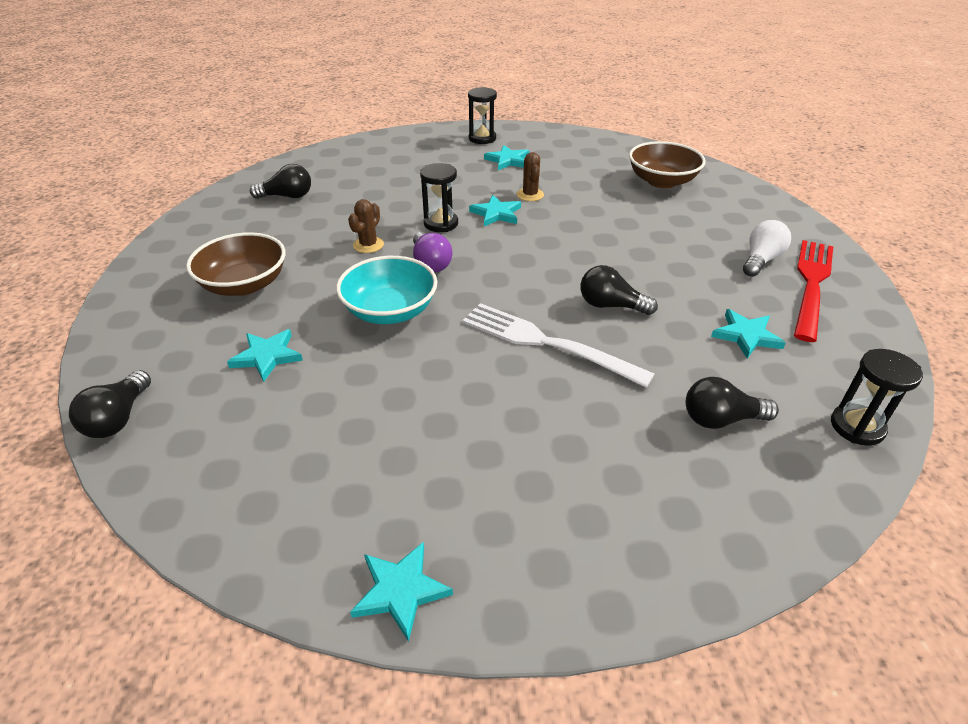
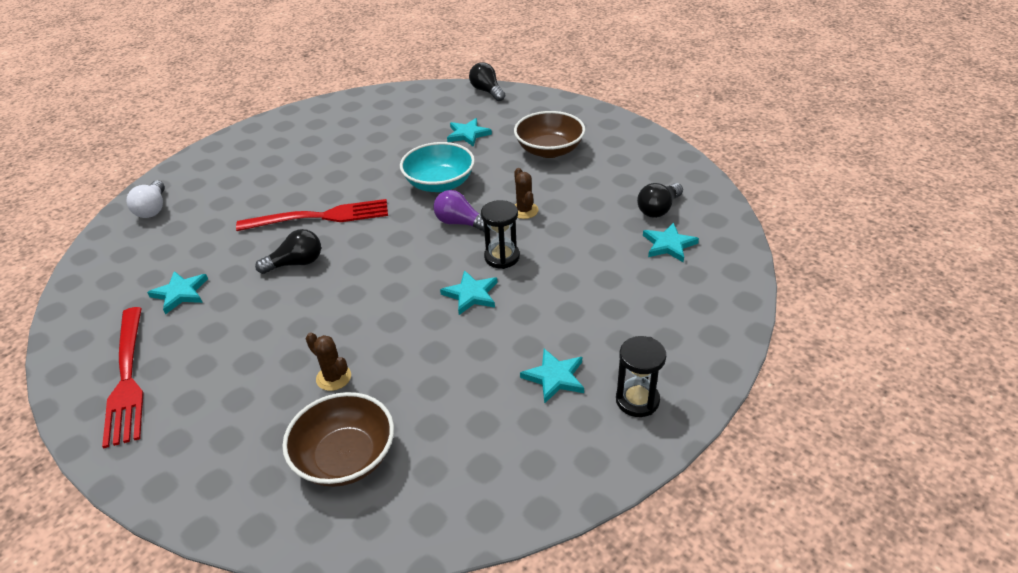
camera: 140 degrees right, 0 degrees up
(400, 590) = (298, 115): turquoise star -> turquoise star (669, 245)
(530, 195) = (468, 337): brown cactus -> brown cactus (333, 377)
(546, 343) = (321, 217): white fork -> red fork
(720, 419) = (185, 231): black light bulb -> none
(760, 260) = (183, 383): white light bulb -> white light bulb (153, 209)
(857, 427) = (95, 268): black hourglass -> none

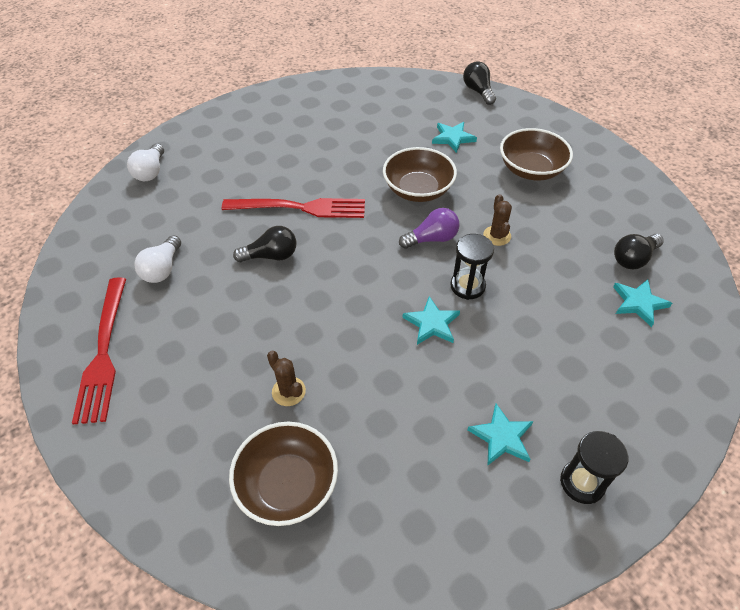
camera: 10 degrees right, 10 degrees up
(180, 293) = (162, 269): turquoise star -> white light bulb
(439, 183) = (418, 190): turquoise bowl -> brown bowl
(460, 223) = (432, 239): purple light bulb -> purple light bulb turned 120 degrees clockwise

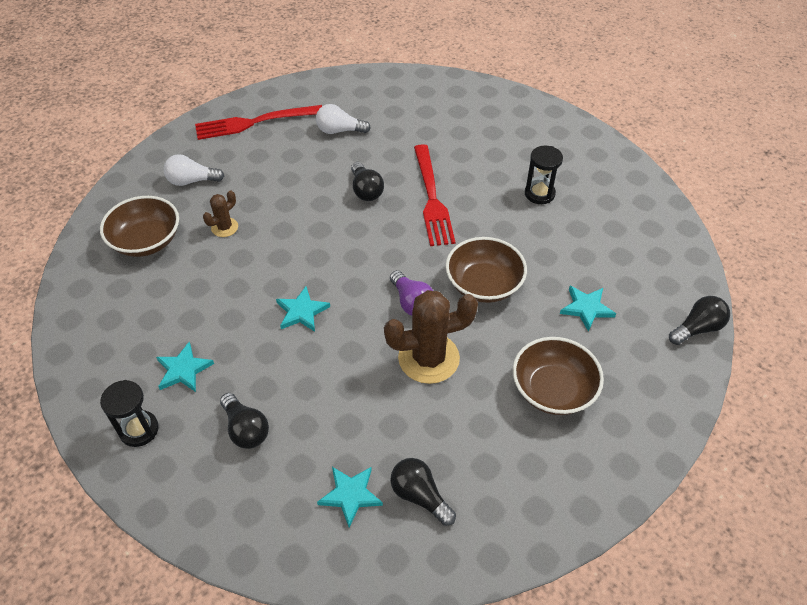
camera: 80 degrees right, 0 degrees up
(151, 172) = (453, 94): white light bulb -> white light bulb (191, 181)
(467, 286) = (352, 336): black hourglass -> black hourglass (539, 194)
(497, 236) = (428, 358): brown cactus -> brown cactus, size x1.99
(576, 379) = (246, 429): none -> black light bulb

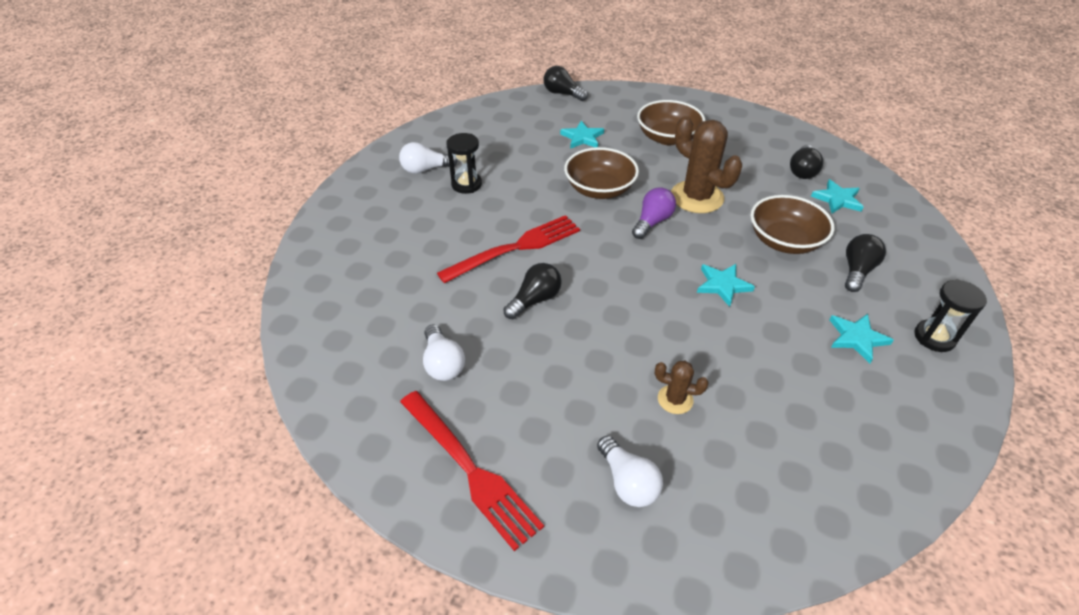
camera: 115 degrees left, 5 degrees down
(146, 241) = (756, 471): brown bowl -> brown bowl (784, 241)
(577, 173) = (425, 169): none -> white light bulb

